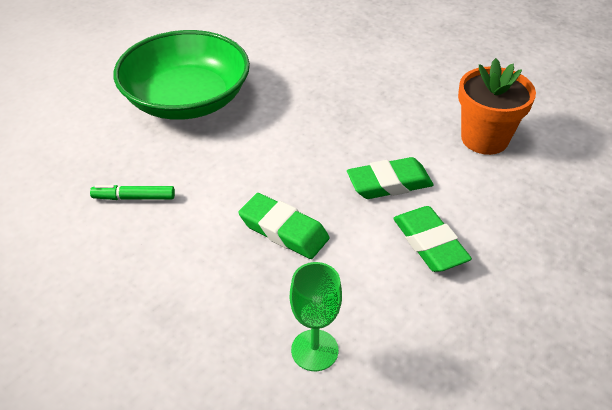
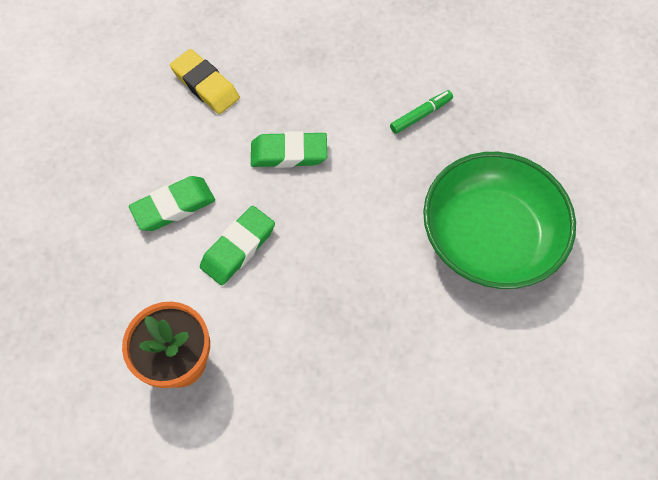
camera: 145 degrees right, 20 degrees up
(314, 350) = (205, 85): green goblet -> yellow eraser
(429, 243) = (174, 206): green eraser -> green eraser turned 60 degrees counterclockwise

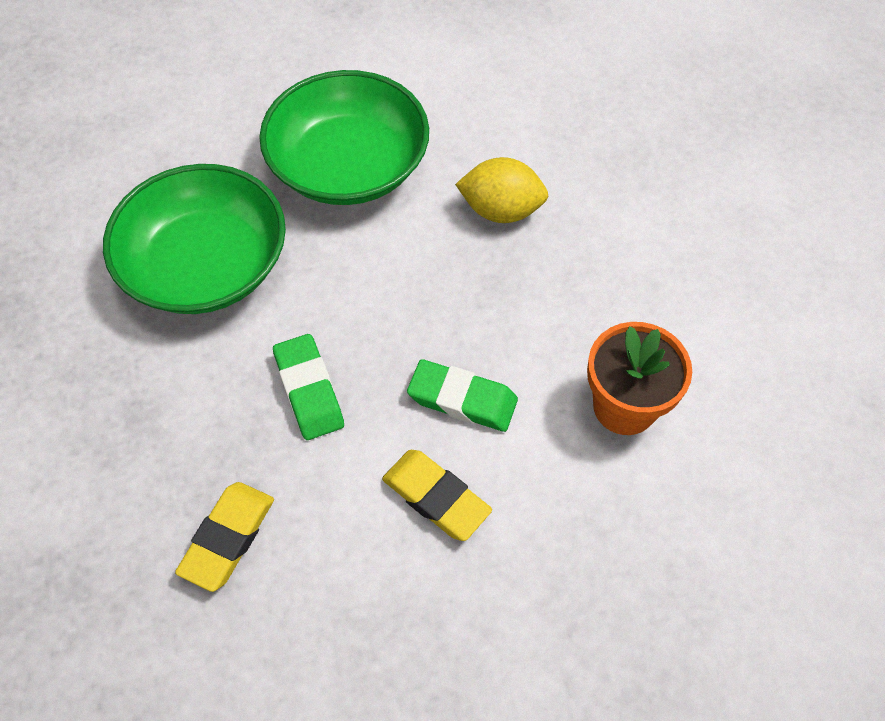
camera: 110 degrees left, 5 degrees down
(174, 206) = (436, 497): green eraser -> yellow eraser
(402, 341) = (501, 210): none -> yellow lemon
(421, 115) = (206, 265): green marker -> green bowl

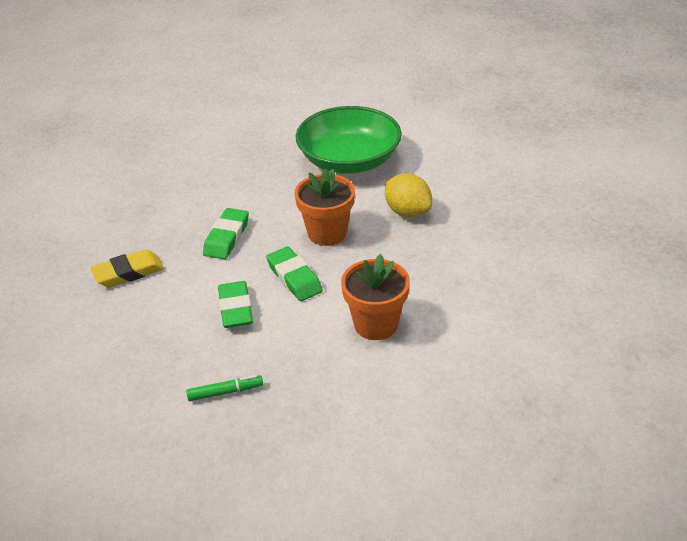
camera: 40 degrees right, 20 degrees down
(206, 265) = (236, 169): green bowl -> none
(434, 302) = (327, 233): none -> orange flower pot
(436, 497) = (235, 309): yellow eraser -> green eraser
(551, 634) = (225, 392): none -> green marker

